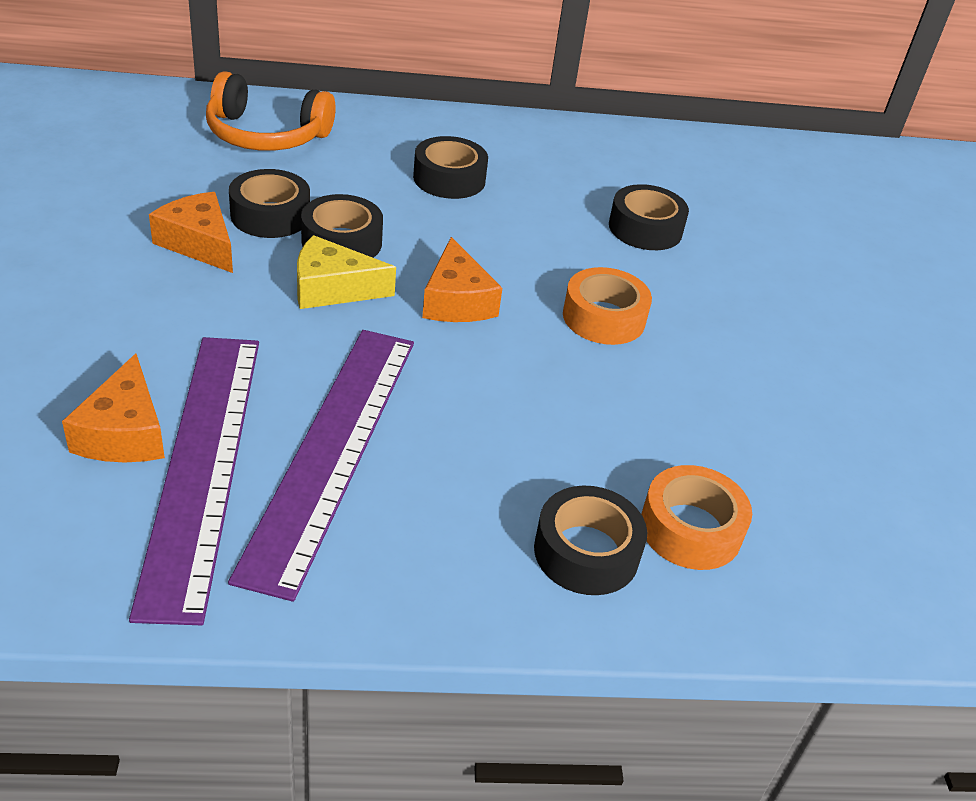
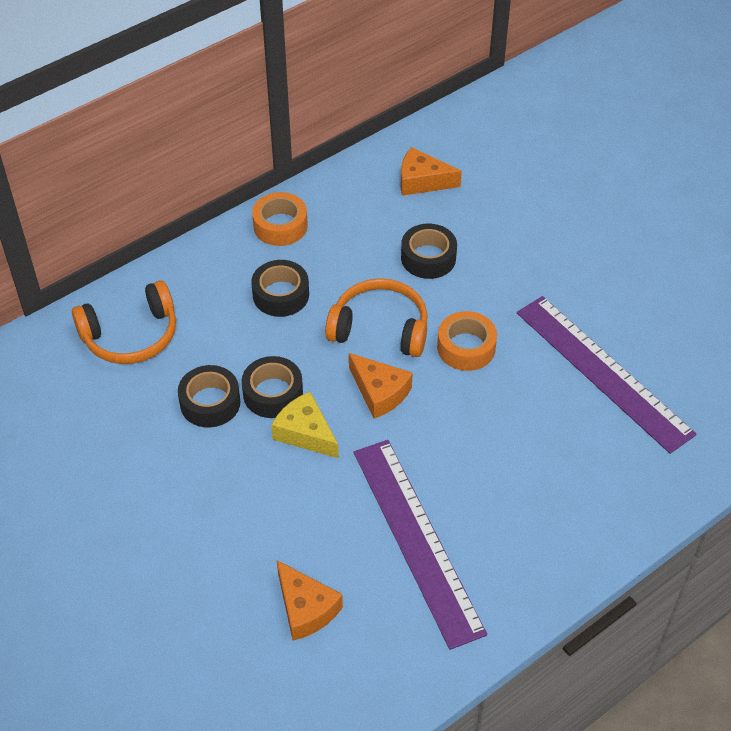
camera: 30 degrees left, 10 degrees up
(199, 243) = (194, 455): orange cheese -> orange cheese (422, 181)
(203, 464) = (365, 596): purple ruler -> purple ruler (603, 372)
(332, 289) = (305, 433): yellow cheese -> yellow cheese turned 75 degrees clockwise
(522, 253) = (380, 328): none -> orange headphones
(586, 552) = (586, 508): black tape -> none
(690, 529) = (620, 459): orange tape -> orange tape (280, 226)

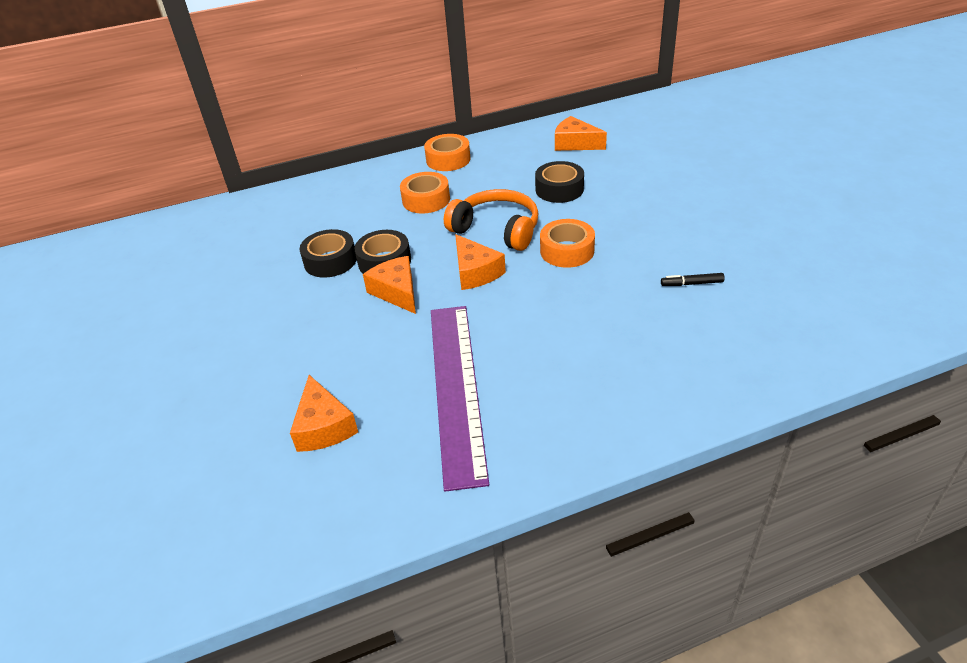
camera: 20 degrees right, 10 degrees down
(131, 335) = (296, 212): orange headphones -> none
(281, 295) = (426, 200): black tape -> orange tape
(305, 433) = (397, 292): yellow cheese -> orange cheese
(603, 372) = (692, 284): purple ruler -> black marker

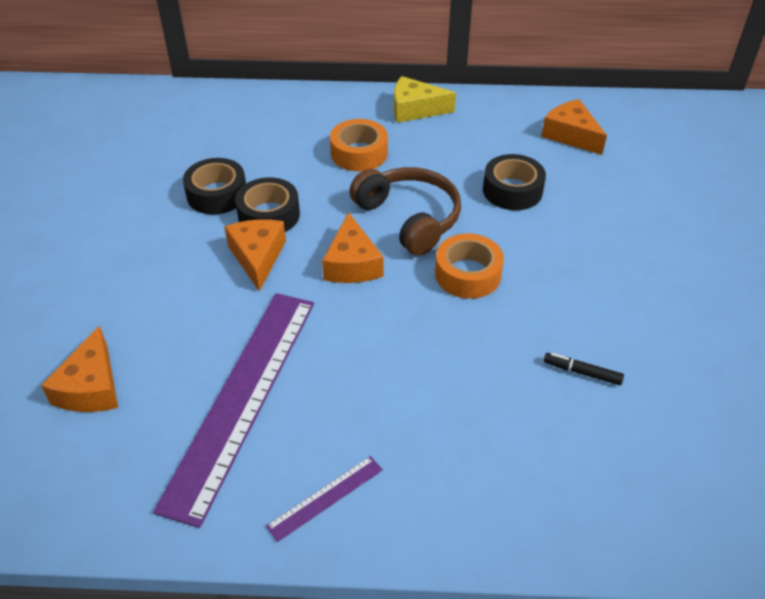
camera: 20 degrees right, 5 degrees up
(448, 159) = (415, 109): orange tape -> yellow cheese
(497, 230) = (409, 218): orange headphones -> brown headphones
(570, 427) = (325, 497): none -> purple ruler

